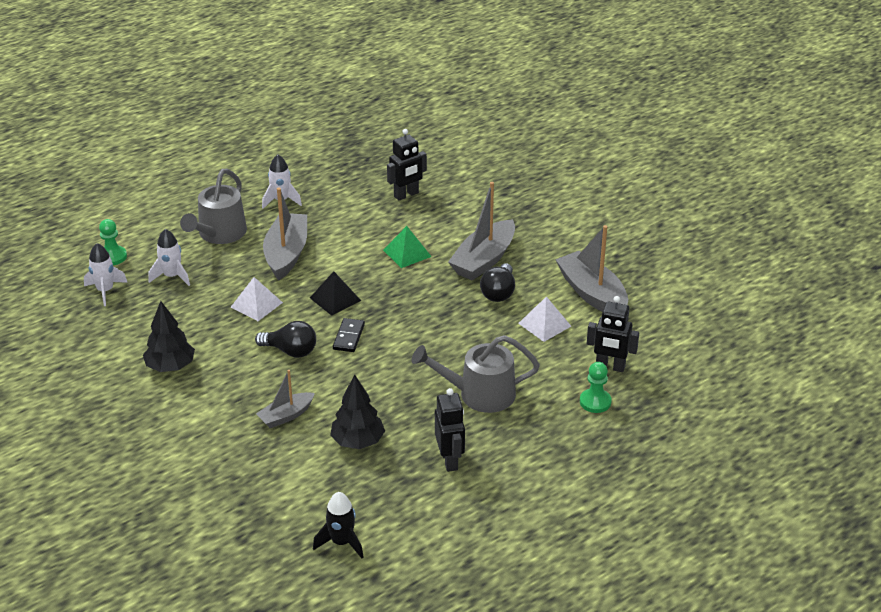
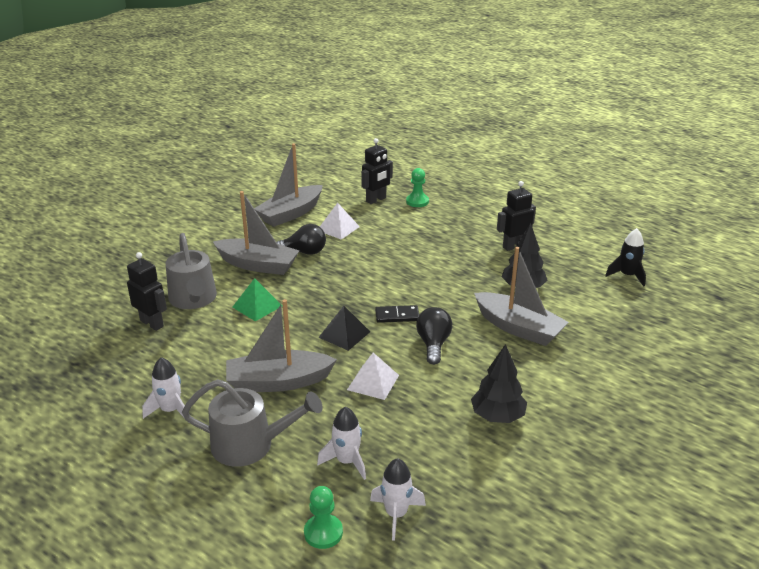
camera: 105 degrees left, 5 degrees down
(286, 416) = (518, 328): grey boat -> grey boat, size x1.74
(480, 394) = (435, 244): grey watering can -> grey watering can (193, 299)
(610, 367) = (376, 200): black robot -> black robot turned 45 degrees clockwise

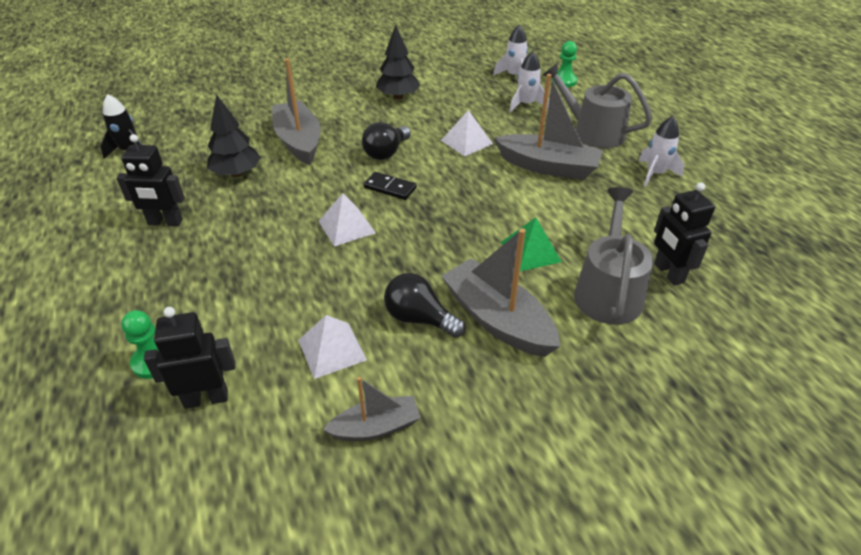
camera: 150 degrees left, 10 degrees up
(290, 214) = (376, 427): grey boat -> grey boat, size x0.58
(344, 334) = (457, 187): black pyramid -> none
(397, 280) = (346, 227): none -> white pyramid

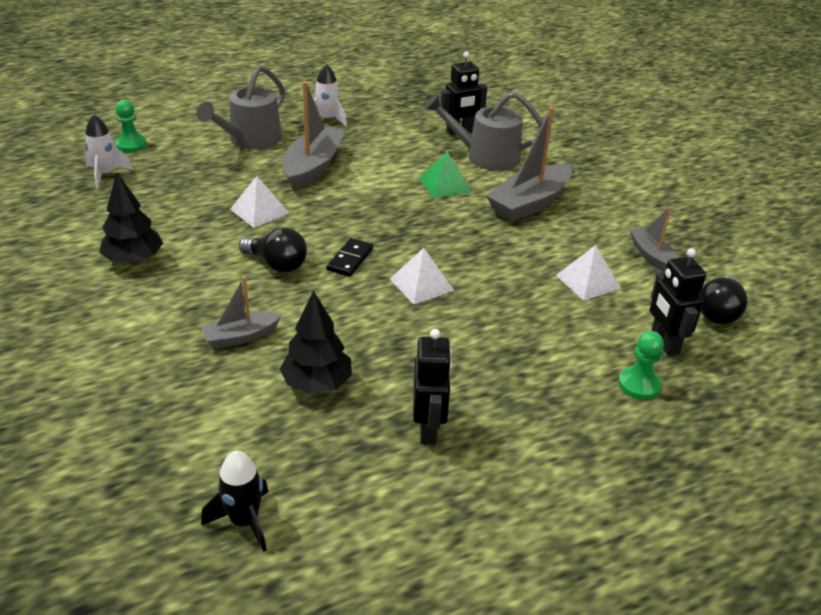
camera: 95 degrees left, 5 degrees down
(299, 141) = (241, 337): grey boat -> grey boat, size x0.58
(419, 318) = (539, 239): black light bulb -> black light bulb (718, 312)
(526, 105) = (182, 171): white rocket -> none

